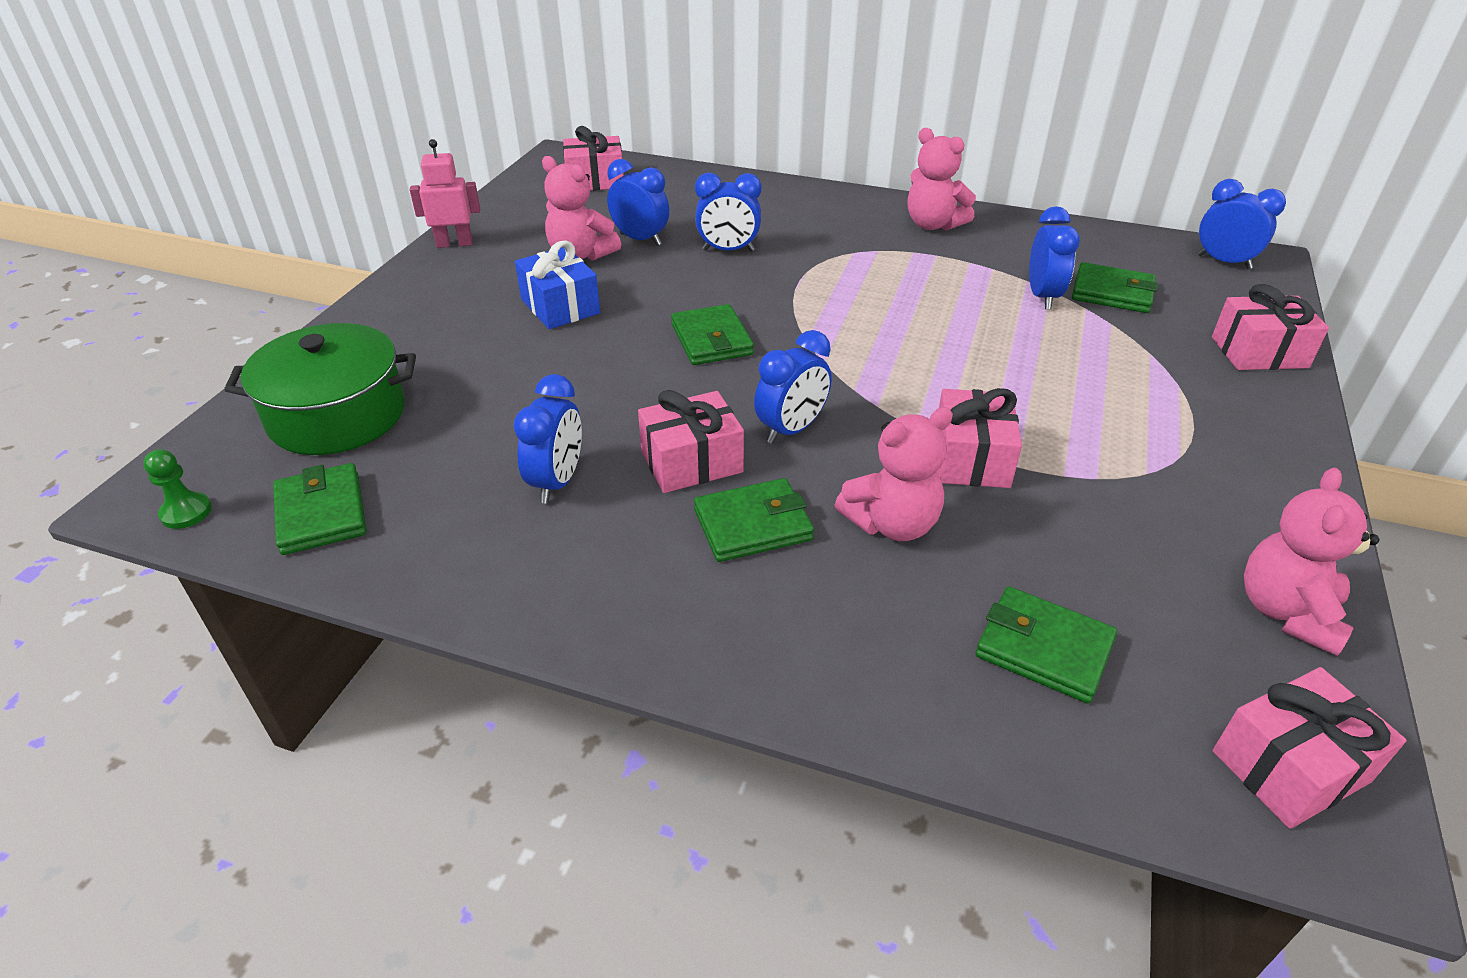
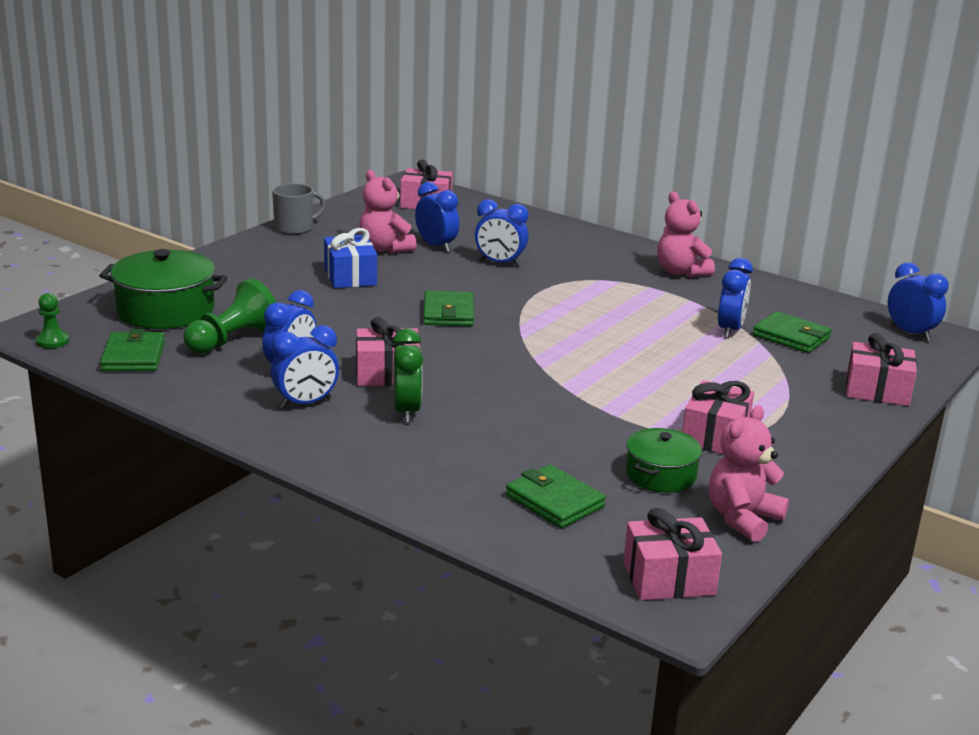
camera: 15 degrees right, 15 degrees down
(454, 243) = (295, 228): pink robot -> grey mug
(454, 448) = (233, 340): none -> green pawn
(753, 525) = (406, 411): green wallet -> green clock
(791, 430) = (469, 370): blue clock -> blue clock (305, 403)
(892, 524) = (502, 428): pink teddy bear -> none
(971, 458) = (588, 407): pink gift -> pink gift (715, 436)
(1136, 558) = (660, 475): none -> green pot

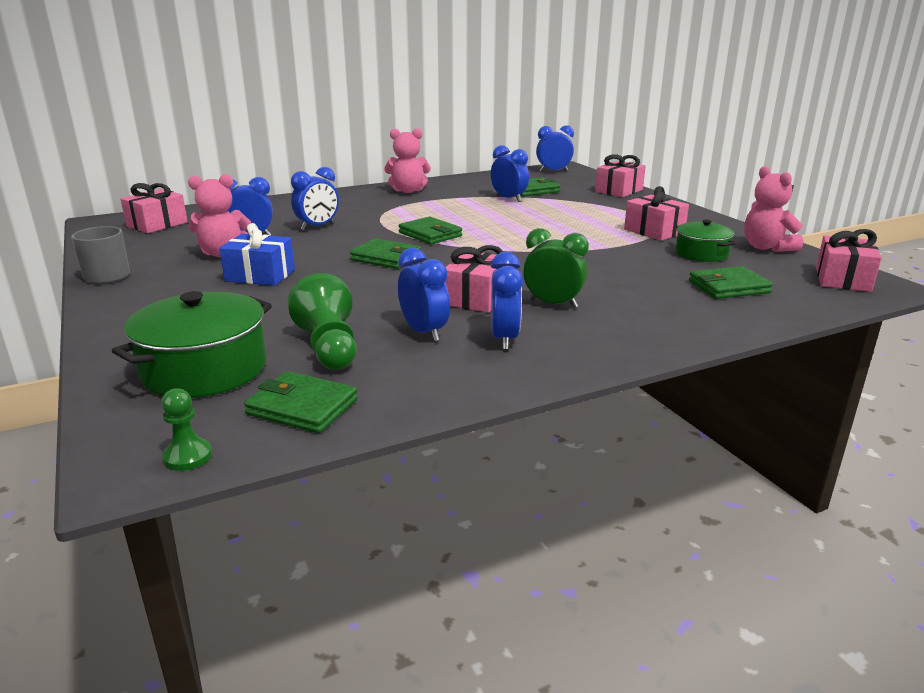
camera: 60 degrees left, 0 degrees up
(541, 317) = (430, 234): none -> green wallet

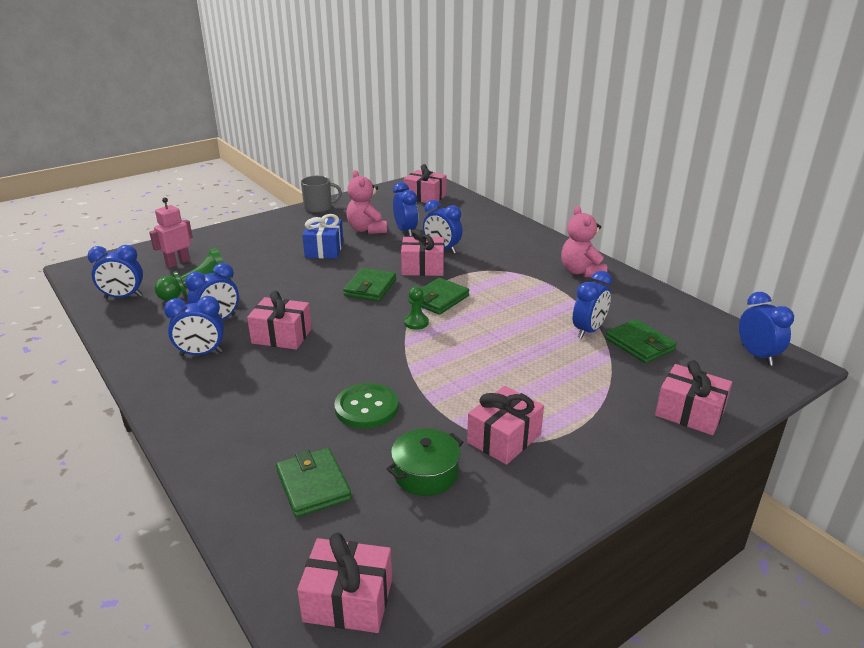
camera: 80 degrees right, 5 degrees up
(188, 456) = (85, 278): green pawn -> green pawn (416, 323)
(204, 369) = (178, 263): green pot -> pink robot
(302, 407) = (123, 297): green wallet -> blue clock
(355, 236) = (423, 268): none -> pink gift
(553, 304) = (268, 372): green clock -> none
(617, 267) = (366, 408): none -> green button
(766, 247) = (467, 540): pink teddy bear -> none

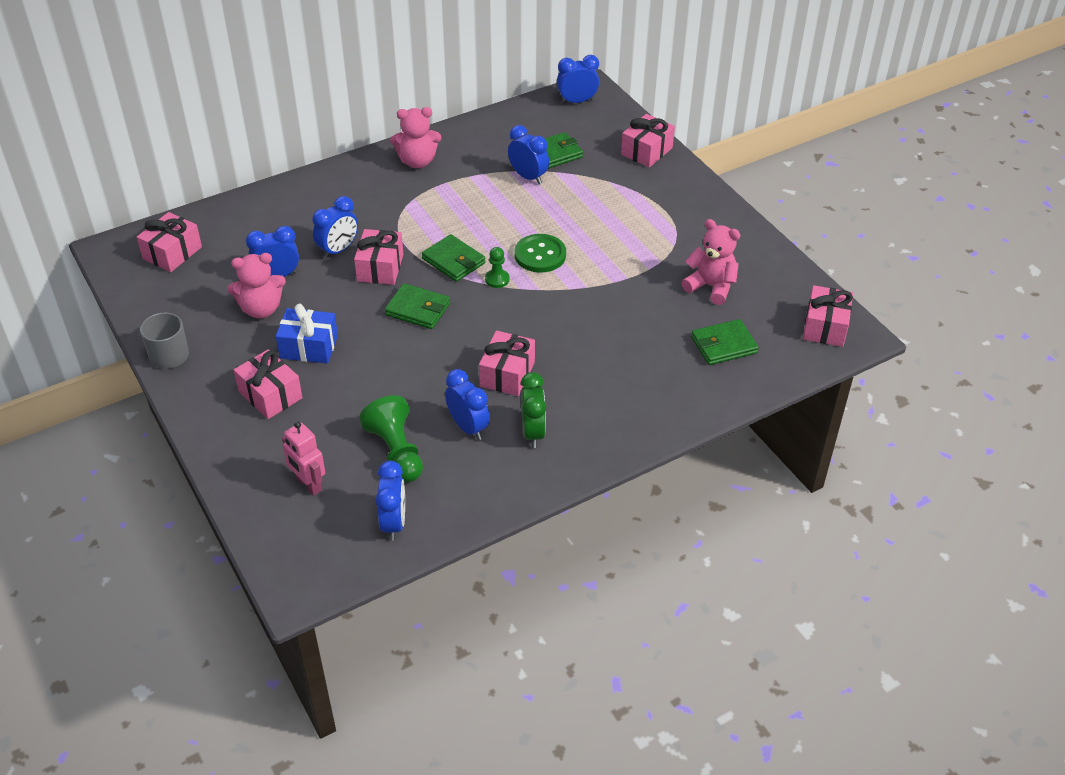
camera: 85 degrees left, 15 degrees up
(201, 353) = (533, 432): blue clock -> green clock
(366, 408) = (630, 315): green button -> green button (540, 255)
(425, 473) = (711, 287): green pot -> pink teddy bear
(504, 438) = (672, 244): pink gift -> pink gift (270, 395)

